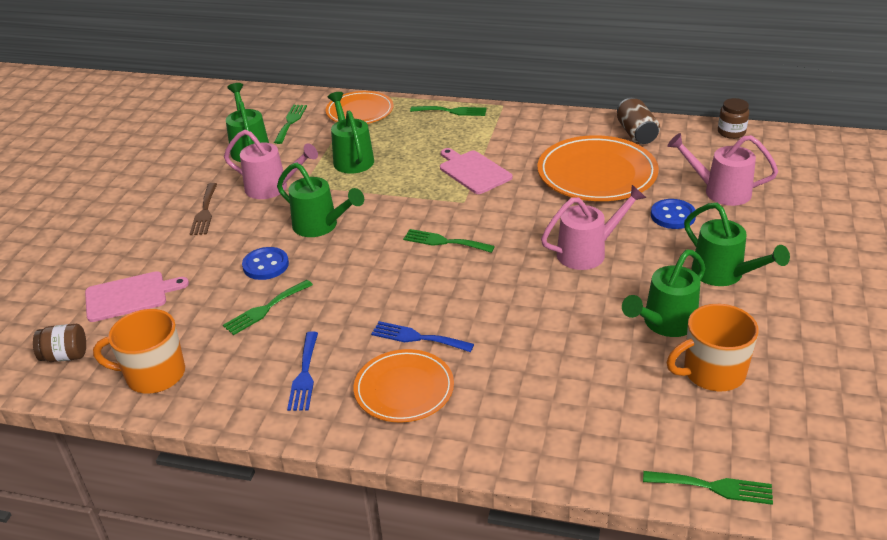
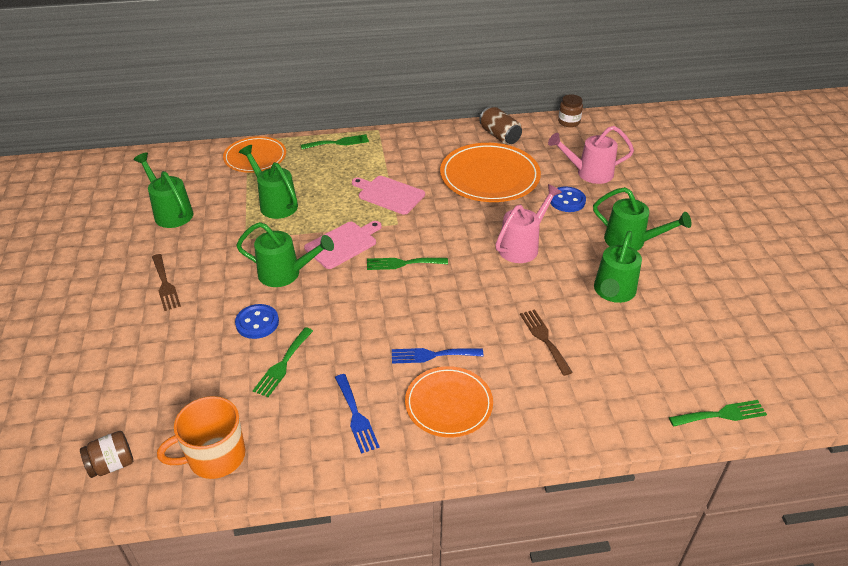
camera: 25 degrees left, 5 degrees up
(130, 296) = (141, 386): pink cutting board -> pink cutting board (343, 244)
(272, 188) = (217, 247): pink watering can -> none
(290, 122) = (195, 179): green fork -> none
(550, 352) = (544, 339): none -> brown fork
(712, 372) = (668, 323): orange mug -> none

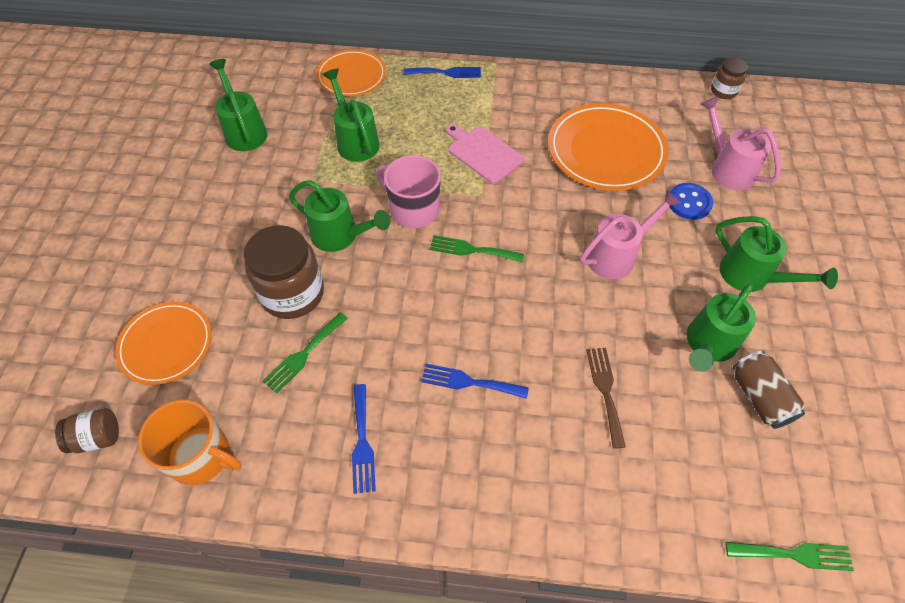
camera: 15 degrees right, 15 degrees up
(165, 284) = (213, 222): brown fork -> none
(215, 457) = (201, 456): orange mug -> orange mug turned 150 degrees counterclockwise
(257, 323) = (292, 293): blue button -> brown jar
(338, 143) = (446, 73): green fork -> blue fork
(343, 244) = (413, 209): pink cutting board -> pink mug
(448, 404) = (468, 453): orange plate -> orange plate (166, 344)
(499, 136) = (634, 96): brown can -> brown can (759, 397)
(589, 173) = (728, 168): pink watering can -> pink watering can turned 45 degrees clockwise

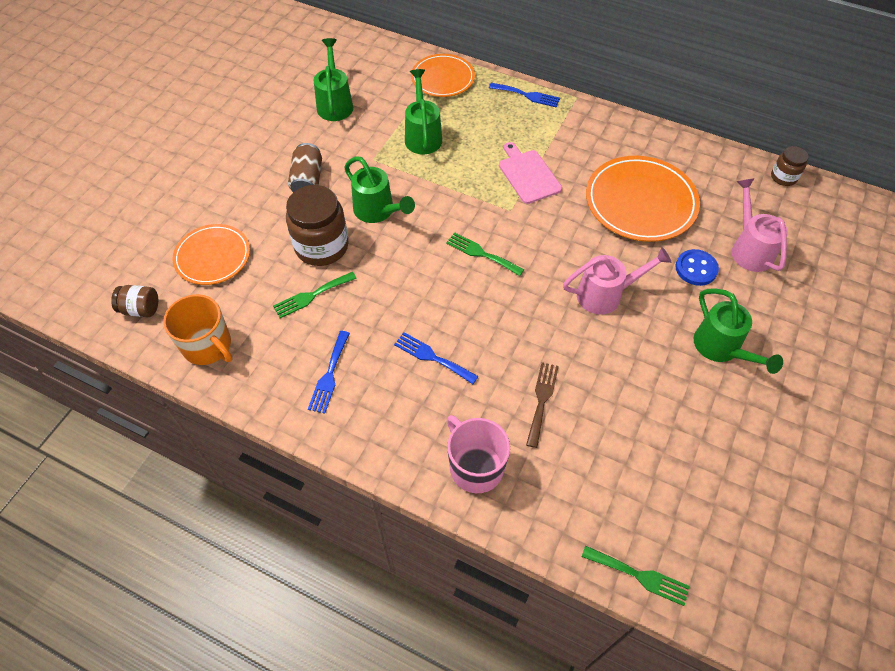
camera: 20 degrees right, 0 degrees up
(413, 209) = (447, 206): pink mug -> pink mug (475, 466)
(708, 344) = (650, 392): green watering can -> none
(759, 397) = (674, 448): brown can -> brown can (307, 180)

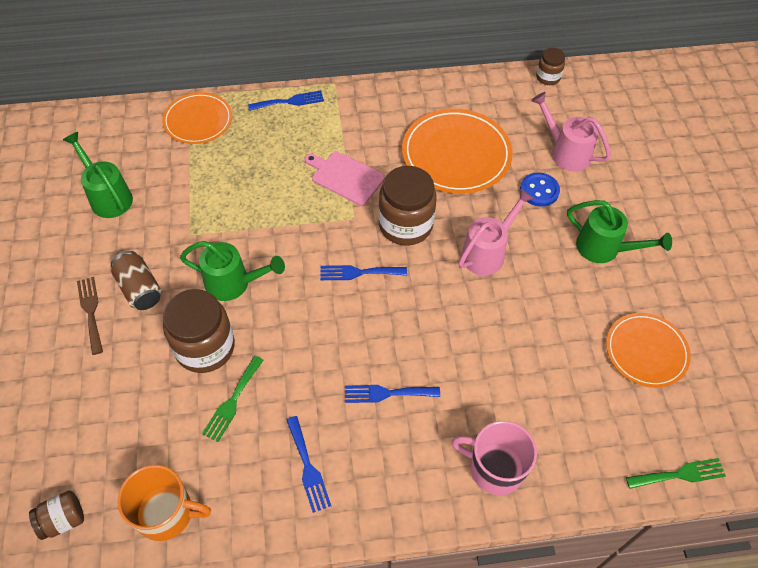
camera: 35 degrees left, 0 degrees up
(212, 257) = (100, 420): orange plate -> orange plate (646, 351)
(423, 136) = (221, 187): green watering can -> none
(481, 253) = (358, 272): green fork -> blue fork
(542, 400) = (504, 375): brown fork -> brown fork (91, 311)
(550, 237) = (405, 225): none -> brown jar

